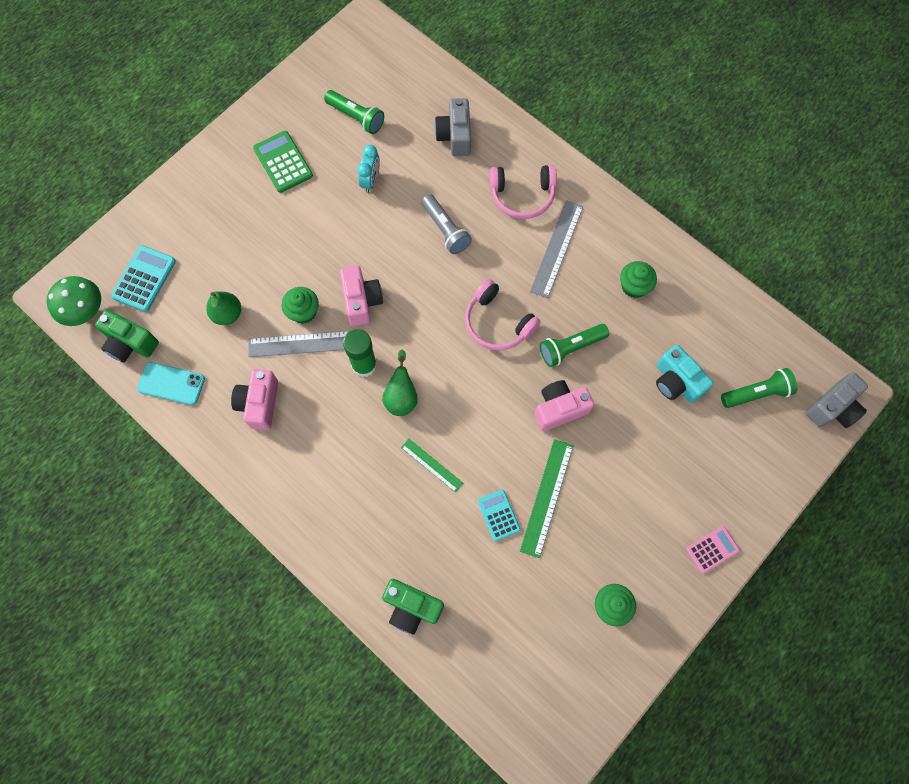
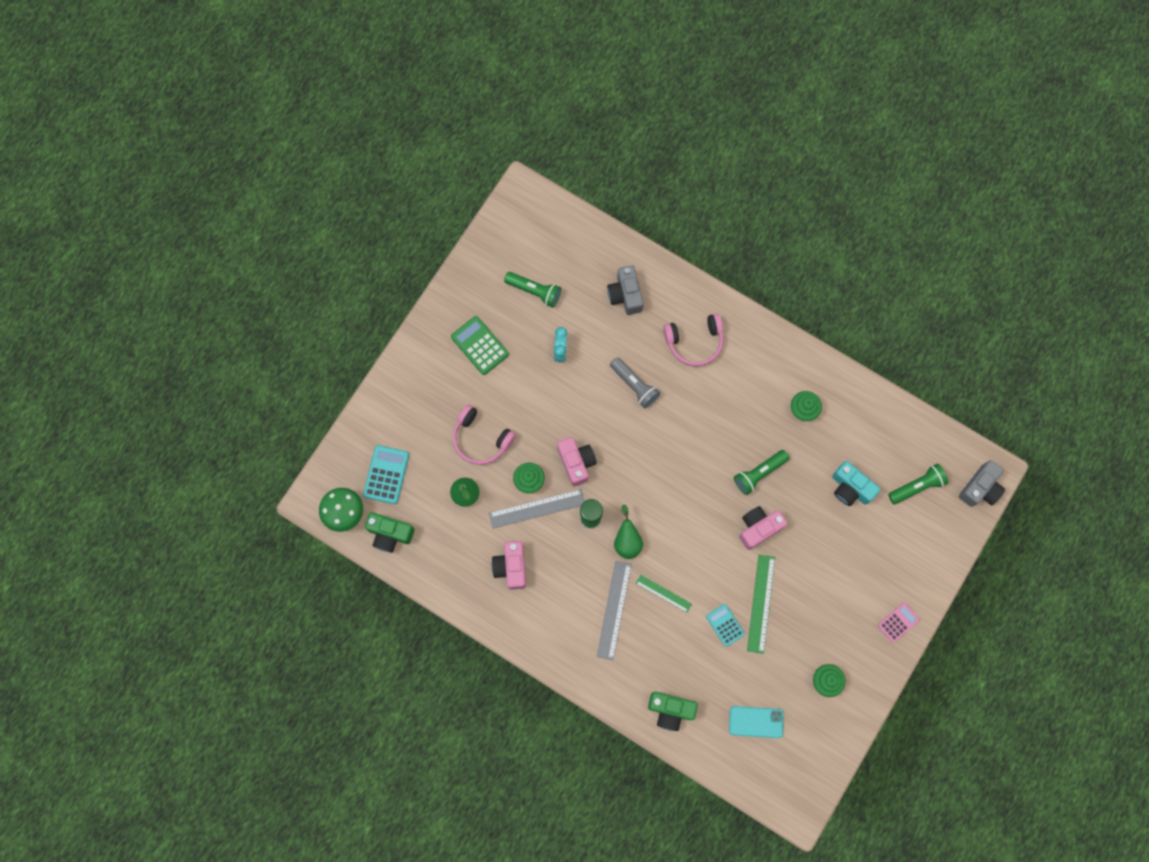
camera: 10 degrees left, 5 degrees up
(171, 384) = (433, 563): turquoise phone -> turquoise phone (756, 722)
(497, 323) = (694, 462): pink headphones -> pink headphones (481, 439)
(557, 248) = (732, 386): grey ruler -> grey ruler (614, 610)

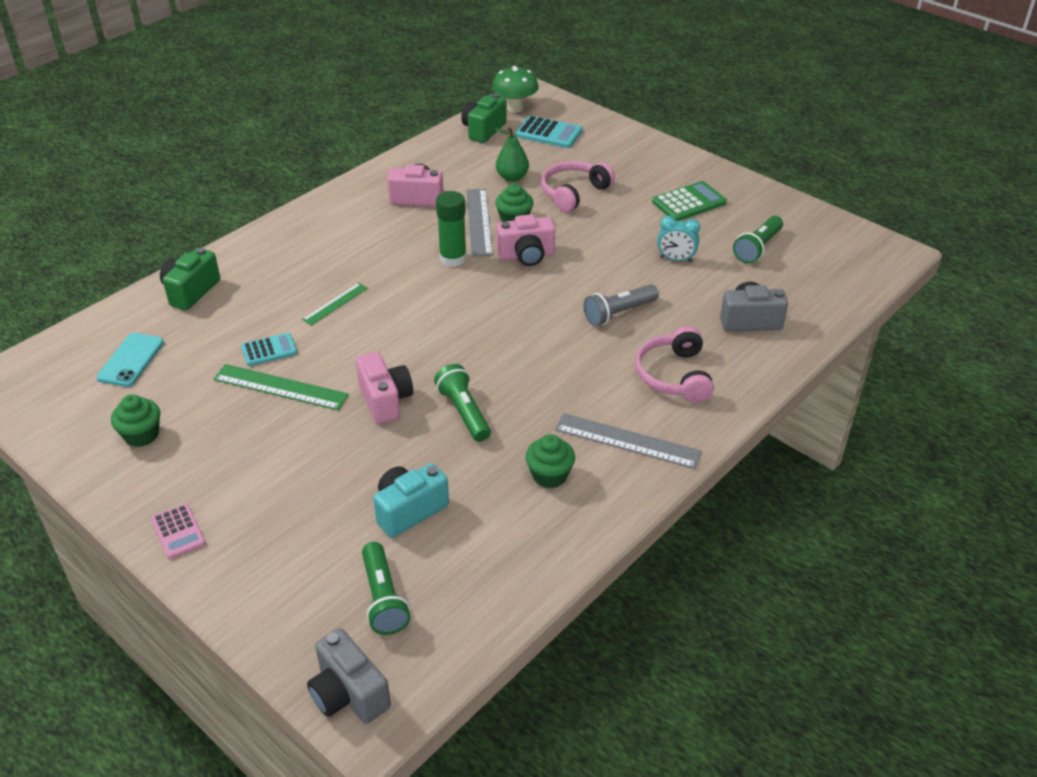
camera: 100 degrees right, 35 degrees down
(614, 610) = (333, 263): grey ruler -> grey ruler (627, 441)
(627, 540) = (414, 283): green pear -> none

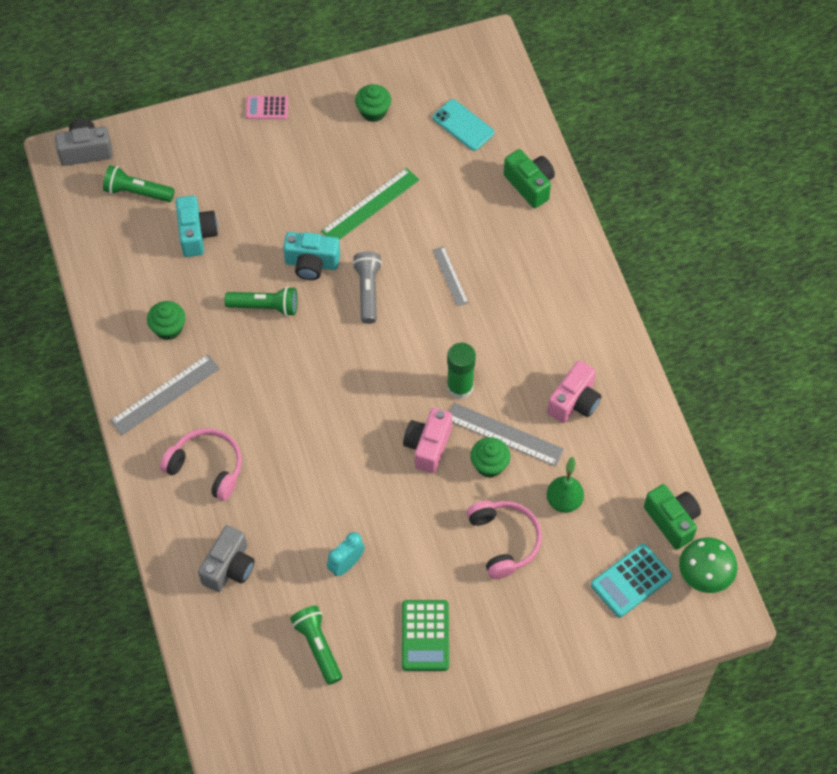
camera: 120 degrees right, 20 degrees up
(269, 350) = (419, 212): turquoise calculator -> none
(335, 303) = (450, 276): green ruler -> grey ruler
(385, 400) = (311, 263): pink camera -> turquoise camera
(618, 313) = (304, 473): grey flashlight -> grey flashlight (368, 291)

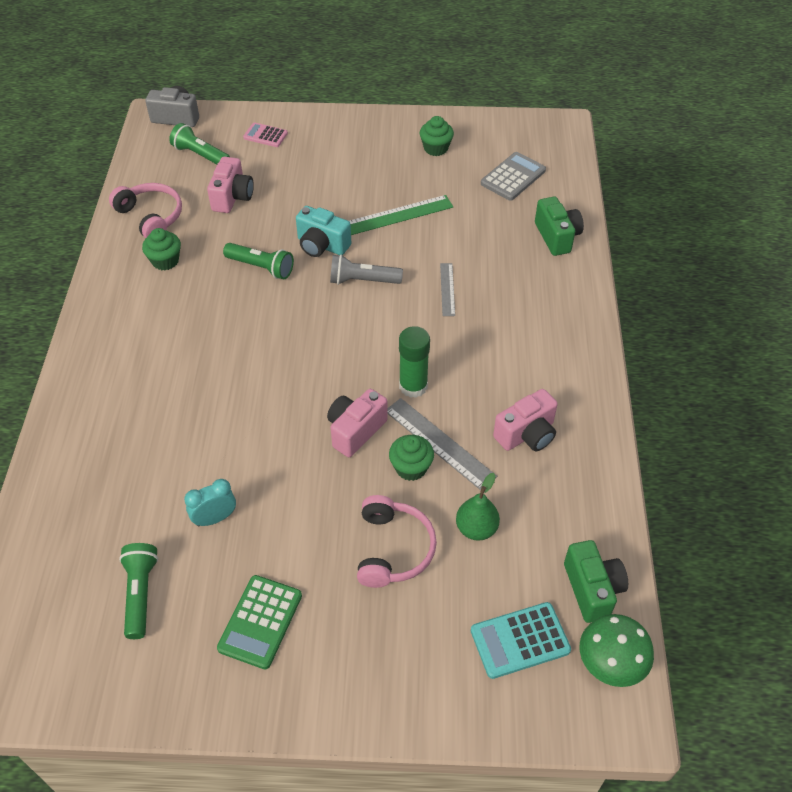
camera: 20 degrees right, 10 degrees down
(165, 394) = (130, 312): grey ruler -> none
(196, 234) = (232, 197): turquoise camera -> pink camera
(207, 467) = (130, 384): pink headphones -> pink headphones (151, 217)
(229, 567) = (97, 483): grey camera -> none
(267, 108) = (344, 124): pink calculator -> pink calculator (265, 135)
(368, 291) = (363, 280): grey flashlight -> grey flashlight turned 105 degrees counterclockwise
(463, 125) = (513, 177): turquoise phone -> grey calculator

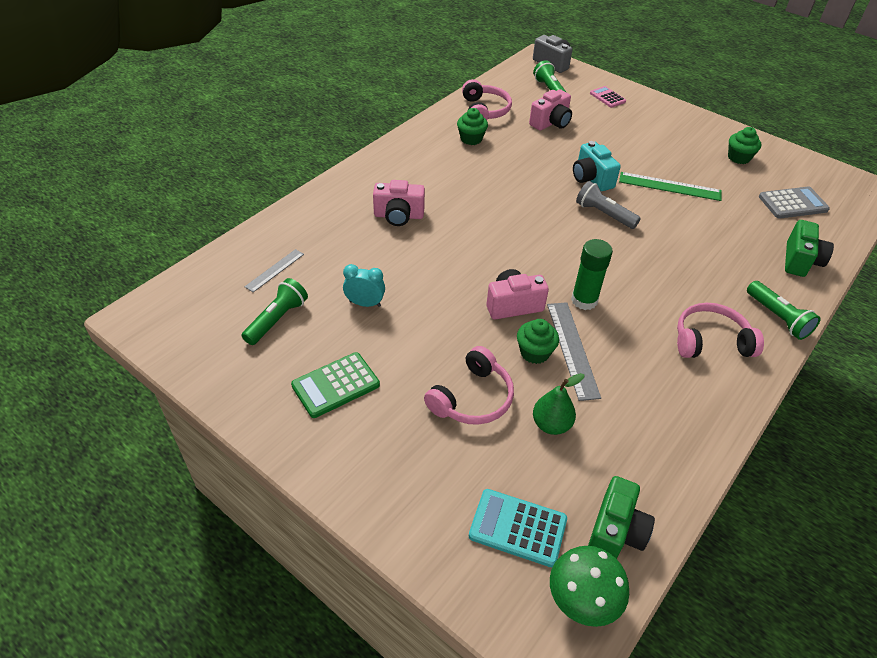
camera: 35 degrees right, 5 degrees down
(261, 267) = (534, 172): green flashlight -> green flashlight (777, 318)
(447, 289) = (669, 251): grey ruler -> grey ruler (275, 270)
(526, 434) = (653, 384): pink camera -> pink camera (398, 216)
(542, 362) = (710, 341): none -> pink headphones

